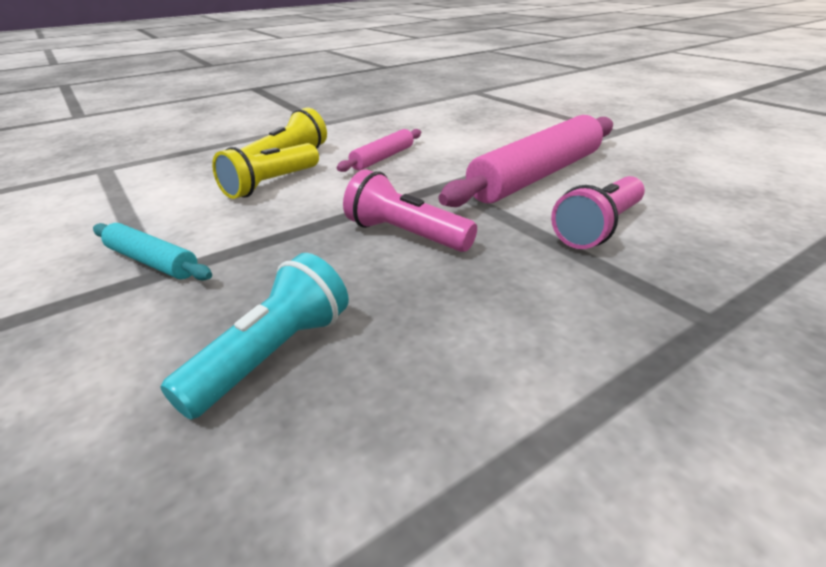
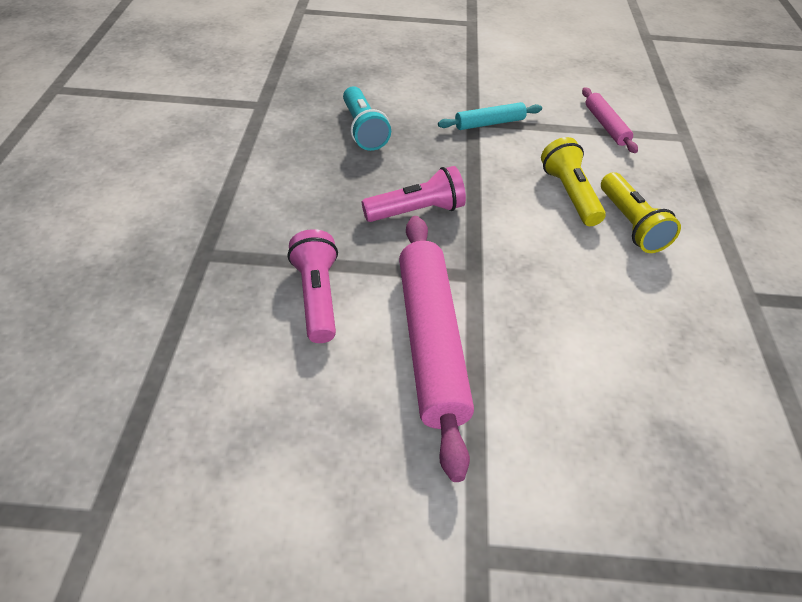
camera: 125 degrees right, 15 degrees up
(383, 158) = (577, 277): pink rolling pin -> pink rolling pin (605, 126)

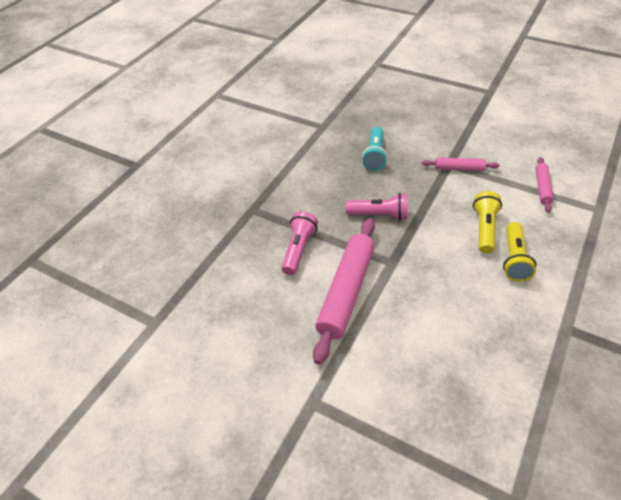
camera: 30 degrees right, 0 degrees up
(489, 123) = (459, 168): turquoise rolling pin -> pink rolling pin

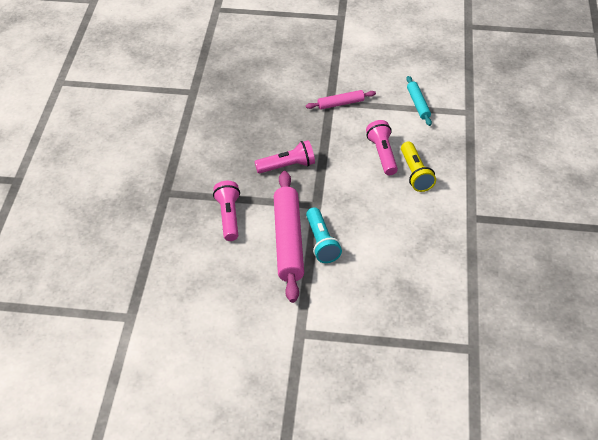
camera: 25 degrees left, 0 degrees up
(375, 156) = (258, 110): turquoise flashlight -> turquoise flashlight (321, 242)
(484, 228) = (382, 154): yellow flashlight -> pink flashlight
(542, 188) = (418, 104): pink rolling pin -> turquoise rolling pin

